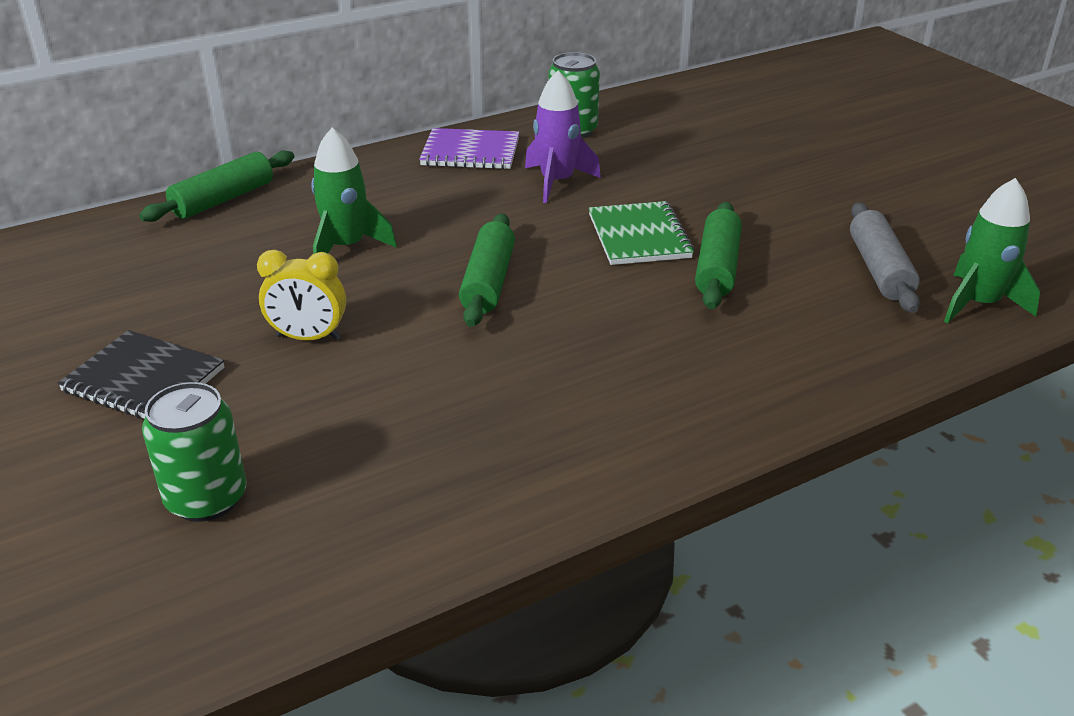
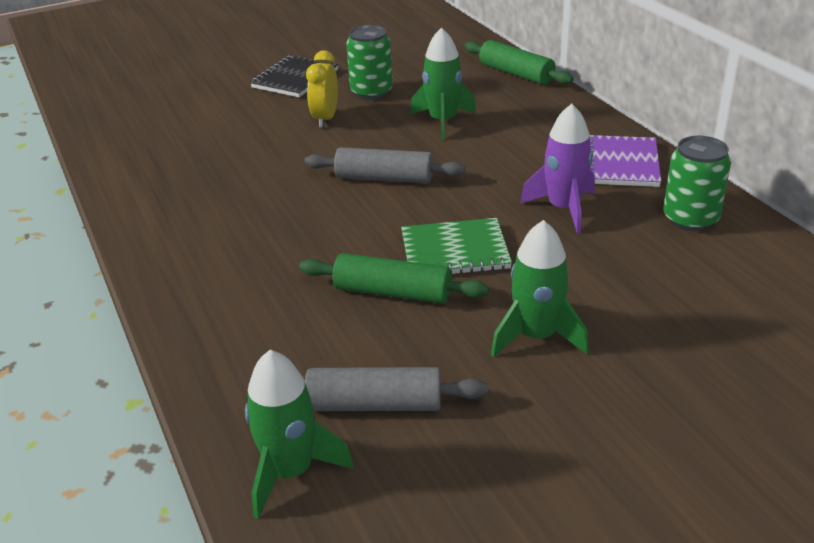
camera: 95 degrees right, 0 degrees up
(206, 498) = (183, 107): green can -> green can (371, 92)
(488, 282) = (384, 178): green rolling pin -> grey rolling pin
(760, 200) = (536, 336): none -> green rocket

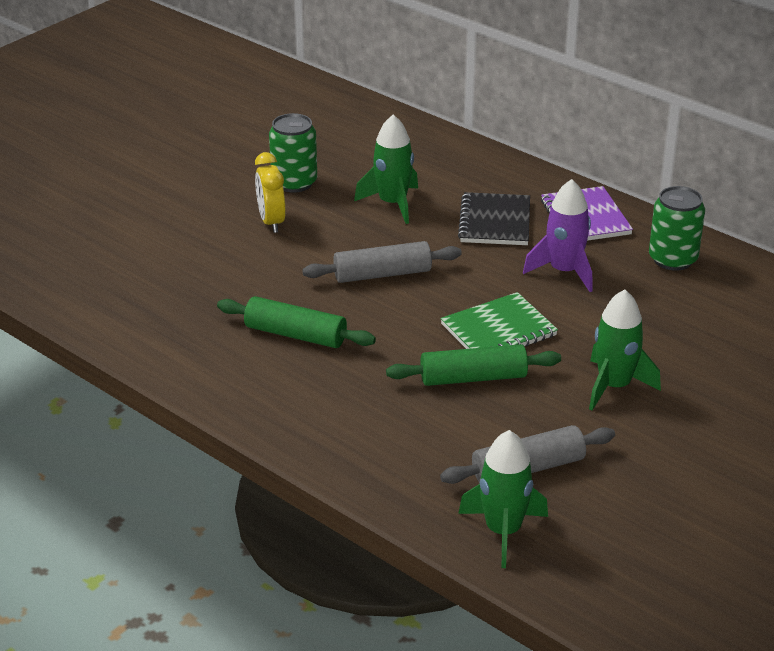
camera: 25 degrees left, 0 degrees up
(295, 79) = (198, 180): black notebook -> black notebook (495, 222)
(516, 73) = (425, 136): green rolling pin -> green rolling pin (295, 335)

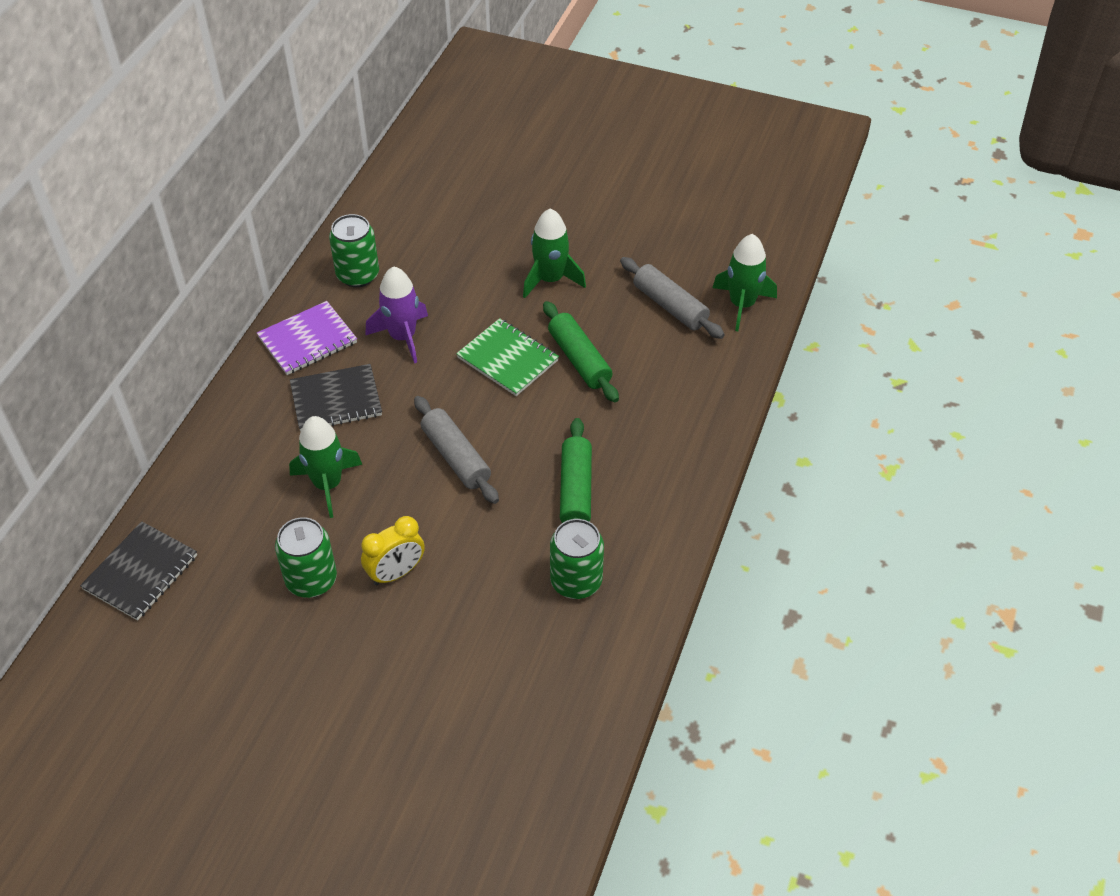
camera: 110 degrees left, 15 degrees up
(191, 311) = (576, 581): none -> green can
(356, 114) = (141, 572): none -> black notebook

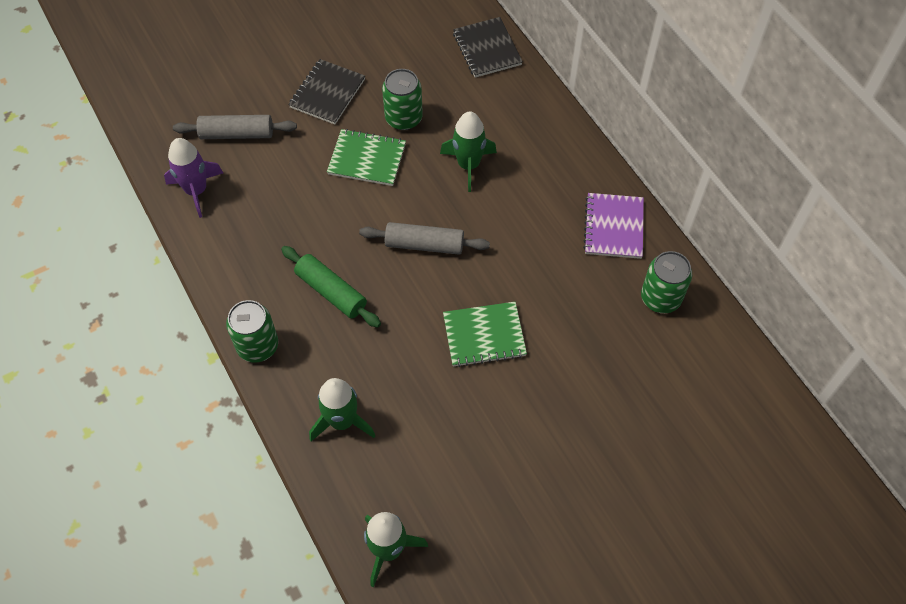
camera: 130 degrees right, 10 degrees up
(336, 400) = (539, 210): black notebook -> black notebook (327, 93)
(396, 573) = (367, 159): yellow clock -> green notebook
(403, 337) = (566, 285): purple rocket -> purple rocket (196, 191)
(550, 279) = (543, 426): green rocket -> green rocket (342, 421)
(576, 581) = (267, 242): green can -> green can (257, 346)
(579, 359) = (441, 382): green rolling pin -> none
(670, 306) = (436, 492): grey rolling pin -> grey rolling pin (237, 134)

